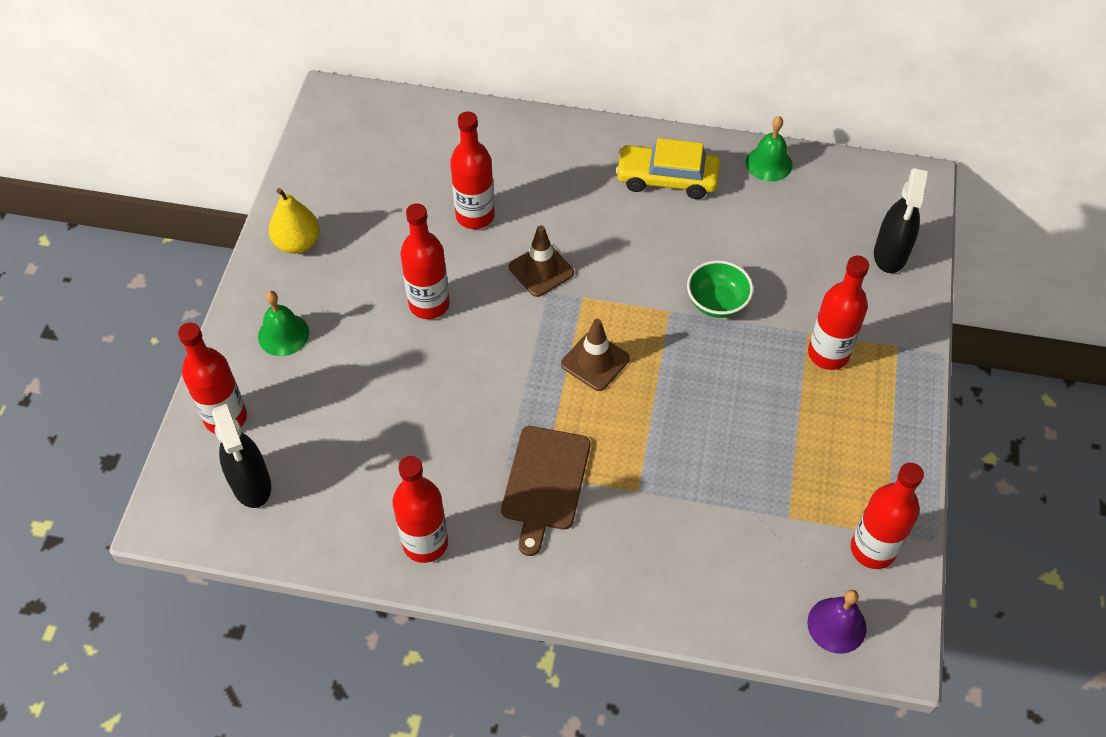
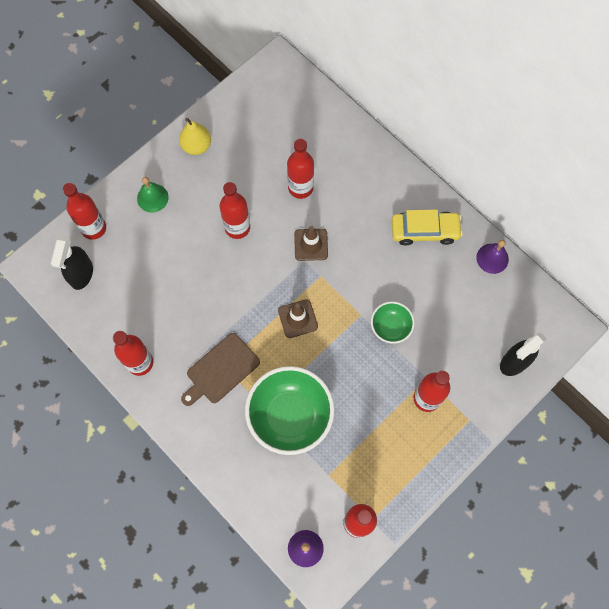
camera: 35 degrees right, 15 degrees up
(667, 179) = (424, 231): yellow car -> yellow car turned 135 degrees clockwise
(681, 479) = (290, 416): none -> green bowl
(769, 163) = (492, 258): green bell -> purple bell

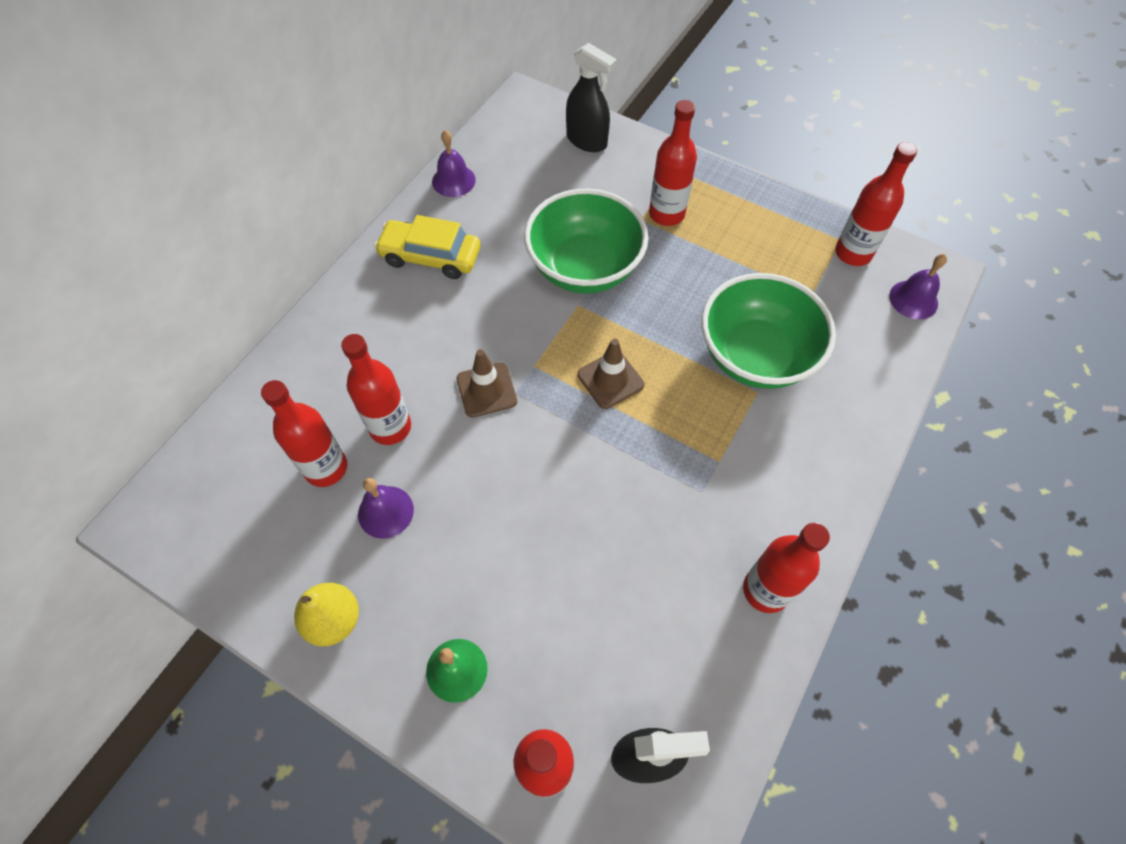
camera: 105 degrees left, 10 degrees down
(220, 370) = (728, 463): brown cutting board -> none
(237, 227) = (482, 504): red bottle -> red bottle (326, 468)
(248, 178) = (385, 512): none -> purple bell
(390, 327) = (584, 268): green bowl -> green bowl, size x1.93
(424, 231) = (430, 256): yellow car -> yellow car turned 60 degrees counterclockwise

